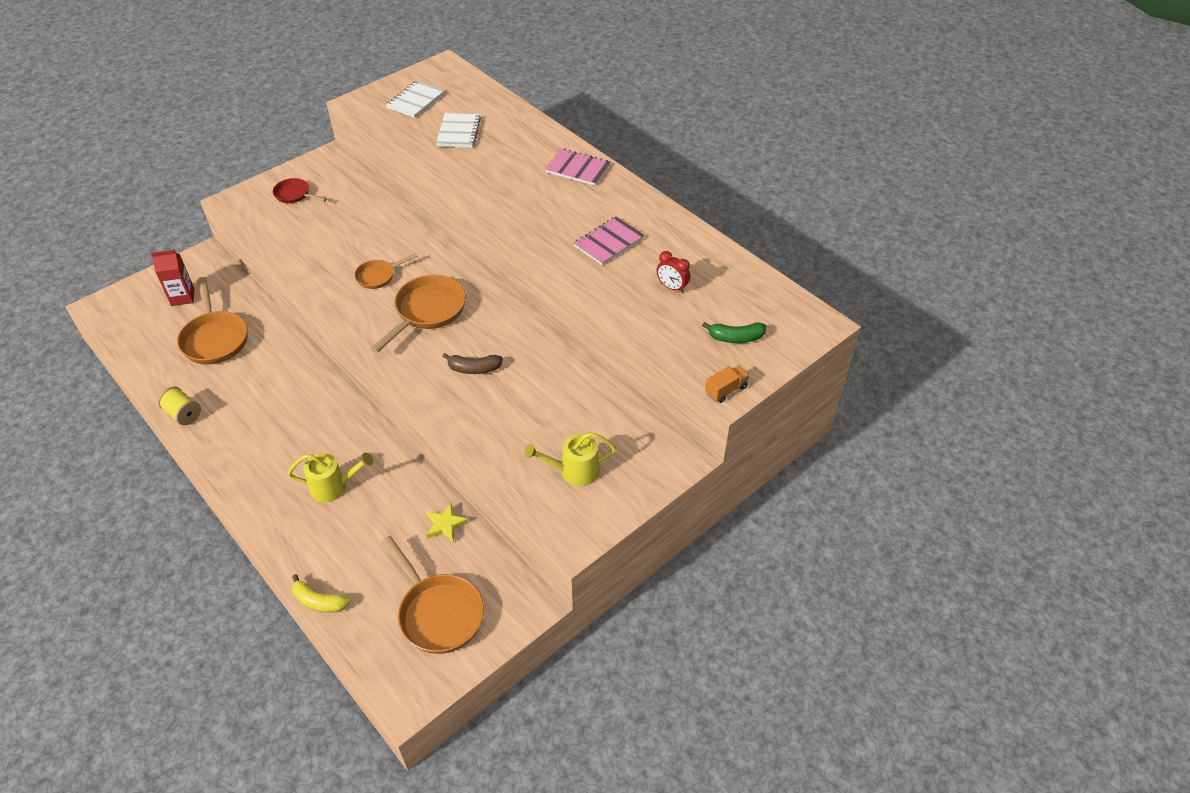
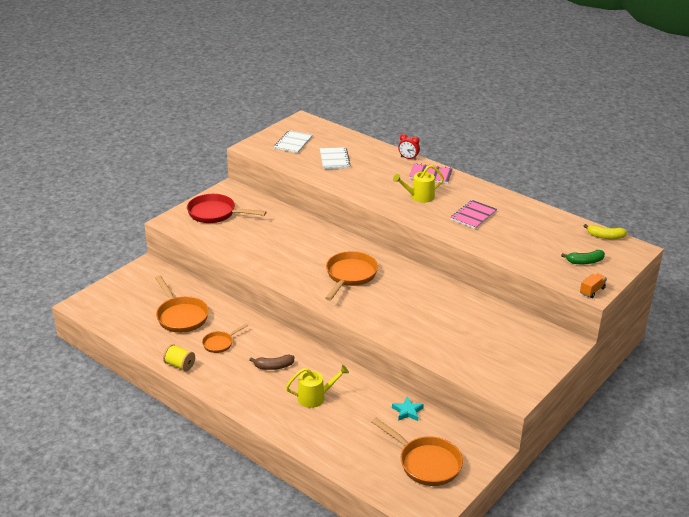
camera: 10 degrees left, 15 degrees down
(183, 297) = (143, 292): red carton -> none
(294, 195) = (215, 213): red pan -> red pan, size x1.77
(319, 601) = (337, 466): yellow banana -> yellow banana (605, 236)
(378, 276) = (303, 258): orange pan -> orange pan (220, 343)
(445, 525) = (407, 411): yellow star -> turquoise star
(474, 368) = (400, 306): brown banana -> brown banana (273, 366)
(574, 471) = (498, 358): yellow watering can -> yellow watering can (419, 197)
(672, 287) = (529, 237): red clock -> red clock (408, 158)

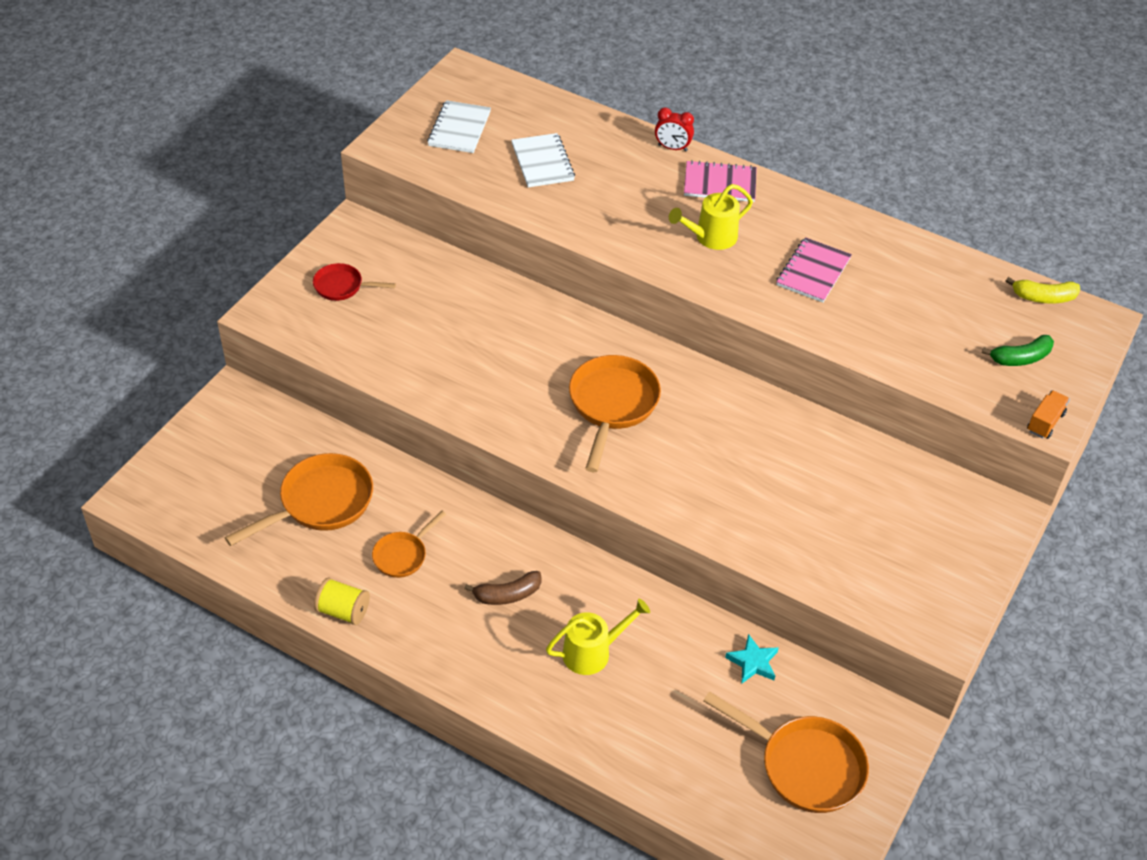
camera: 10 degrees left, 15 degrees up
(181, 316) = (320, 503): orange pan -> orange pan turned 90 degrees counterclockwise
(215, 213) = (342, 286): red pan -> red pan, size x0.56

